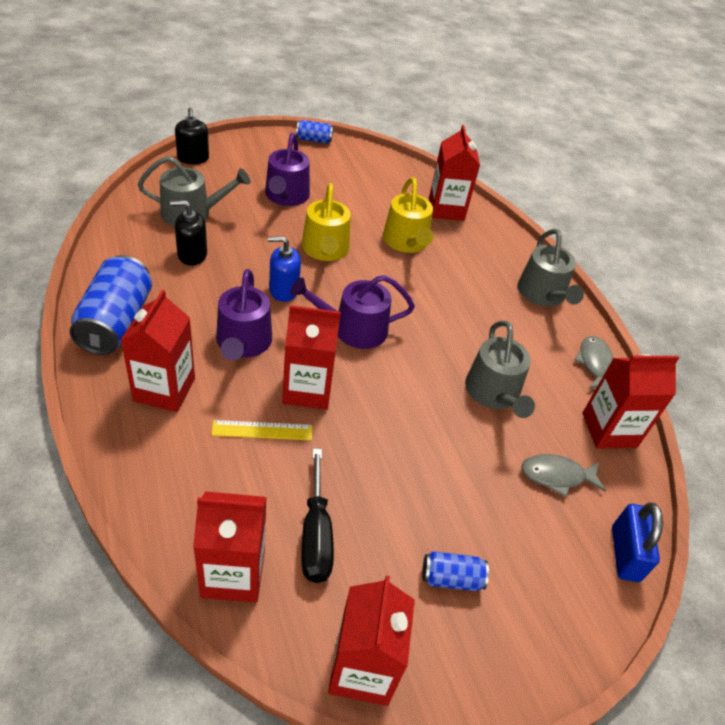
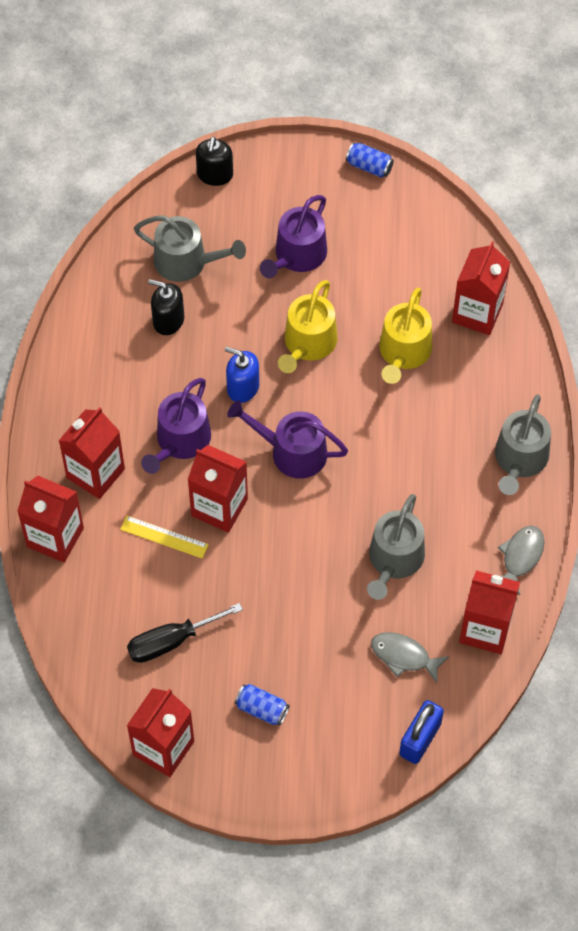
camera: 30 degrees right, 15 degrees up
(116, 322) = (74, 388): blue can -> none
(233, 573) = (98, 651): red carton -> red carton (55, 537)
(316, 535) = (171, 641): black screwdriver -> black screwdriver turned 45 degrees clockwise

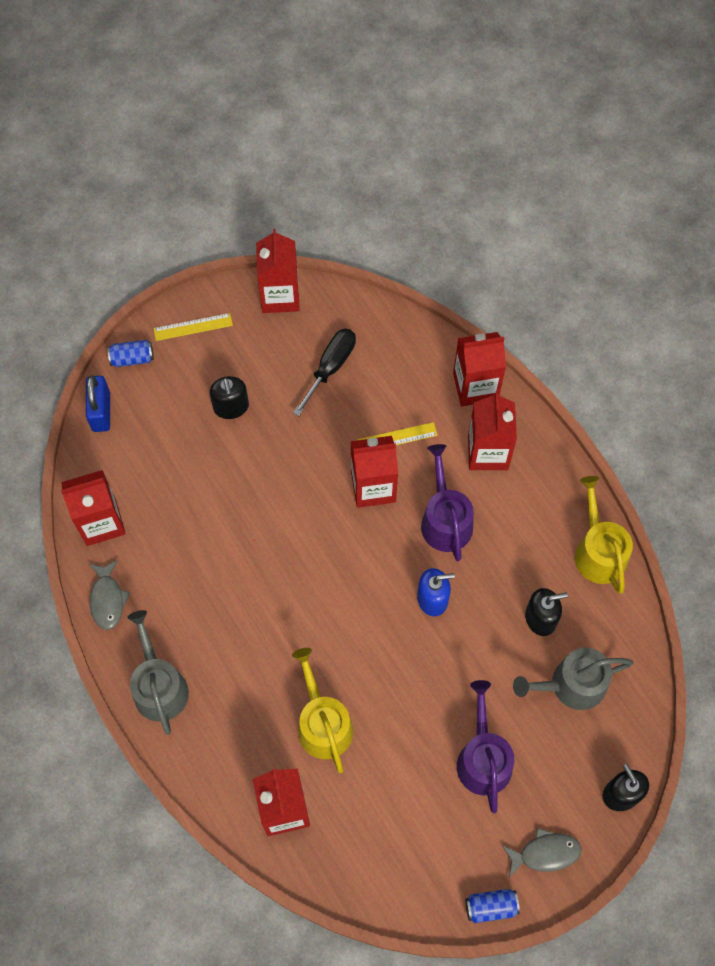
camera: 145 degrees right, 5 degrees up
(262, 709) = (230, 362): blue can -> blue can (132, 358)
(272, 771) = (193, 327): none -> yellow ruler
(292, 452) = (351, 569): purple watering can -> none
(293, 663) = (231, 407): none -> black soap dispenser
(308, 344) = (409, 676): yellow watering can -> yellow watering can (598, 551)
(394, 560) = (208, 532): grey watering can -> none
(404, 656) = (151, 463): grey fish -> grey fish (545, 853)

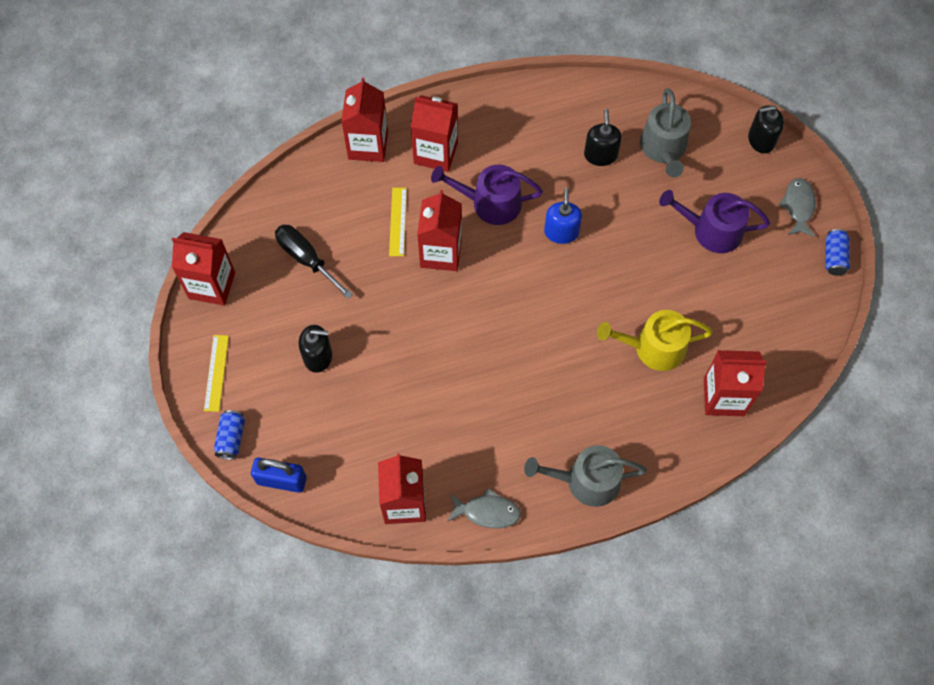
camera: 75 degrees left, 0 degrees up
(598, 551) = (552, 96): yellow watering can -> none

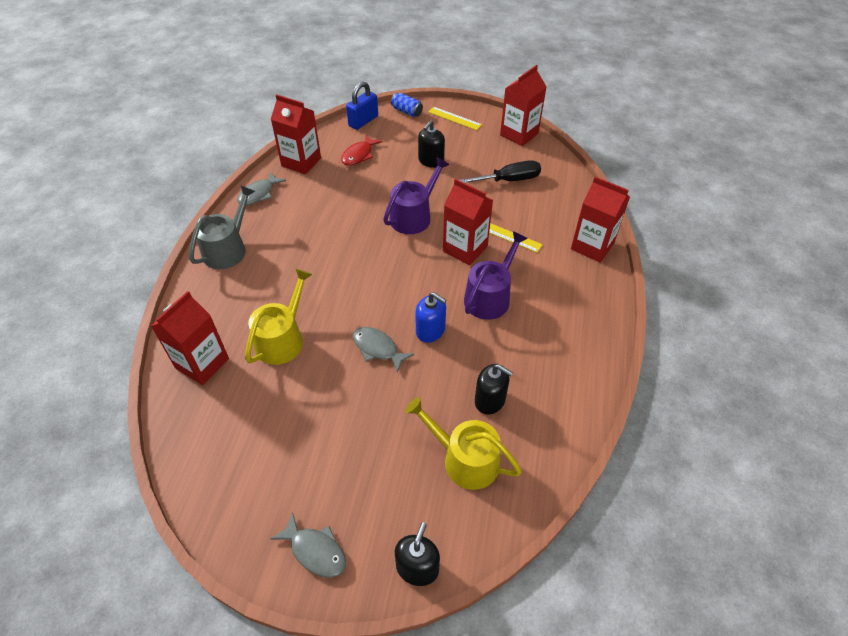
camera: 120 degrees right, 15 degrees down
(353, 443) = (359, 155): none -> red fish
(436, 153) = (561, 283): red carton -> none
(609, 263) = (378, 348): none -> grey fish
(663, 149) = (464, 459): grey watering can -> yellow watering can
(711, 230) = (350, 447): purple watering can -> purple watering can (414, 216)
(834, 257) = (237, 547): blue can -> none

